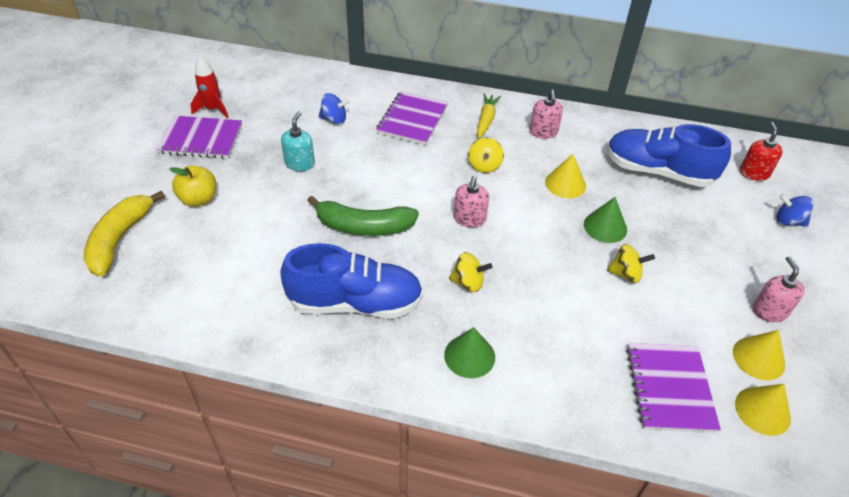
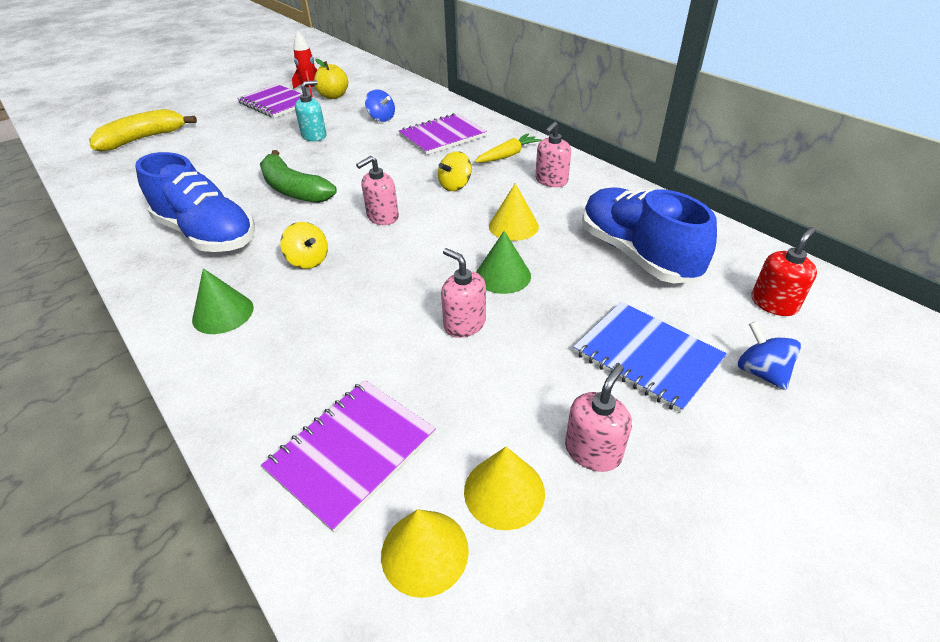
camera: 40 degrees right, 5 degrees down
(198, 199) = (219, 134): yellow apple -> yellow apple (333, 96)
(626, 274) = (464, 324): yellow spinning top -> pink soap dispenser
(735, 241) = (647, 357): none -> blue notebook

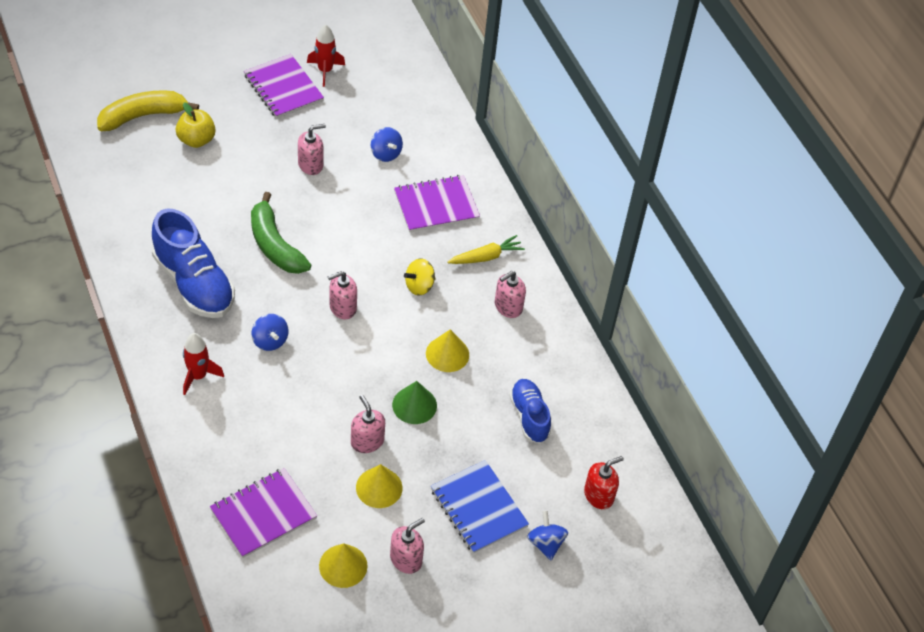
camera: 10 degrees right, 10 degrees up
(223, 313) = (198, 376): green cone -> red rocket
(308, 261) = (270, 341): yellow spinning top -> blue spinning top
(314, 136) = (311, 165): turquoise soap dispenser -> pink soap dispenser
(333, 96) = (347, 92): yellow apple -> yellow apple (196, 140)
(424, 551) = (287, 583): yellow cone -> yellow cone (379, 487)
(636, 254) = (529, 416): blue shoe -> blue shoe, size x0.59

